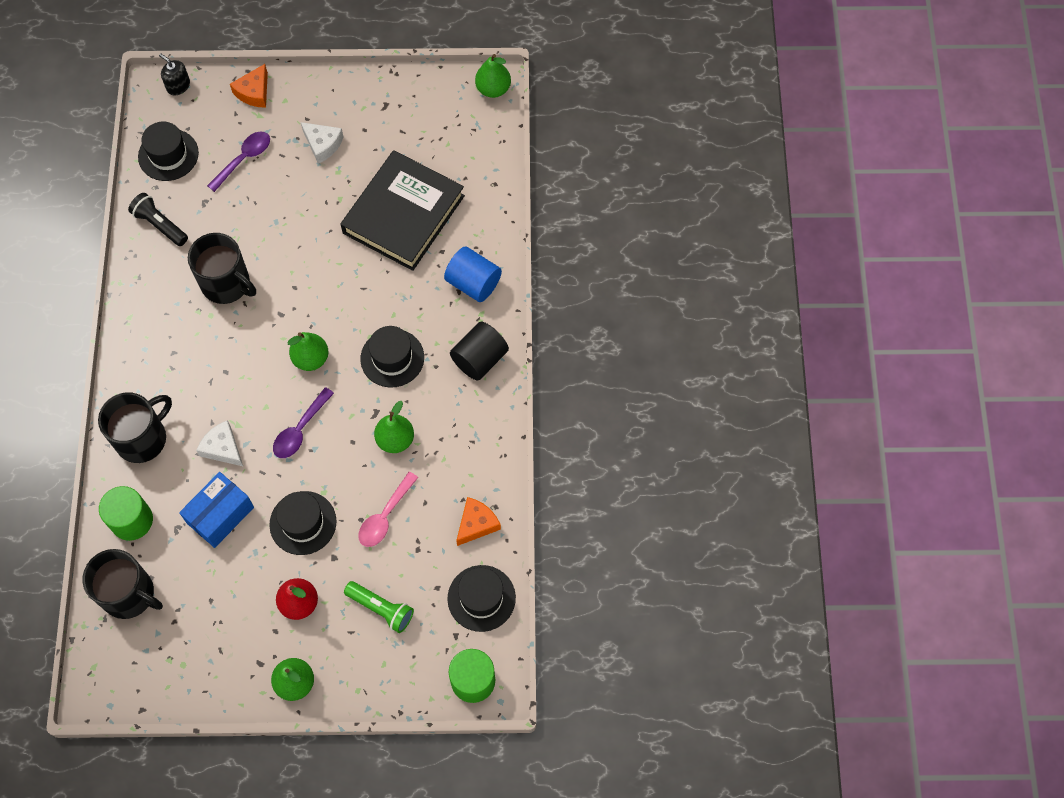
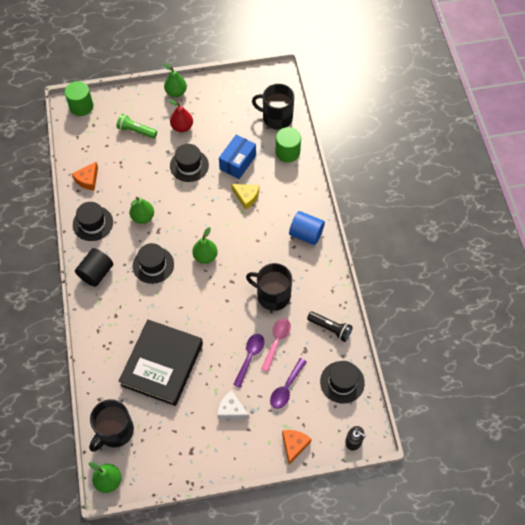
camera: 170 degrees right, 5 degrees down
(142, 438) = (296, 195): black mug -> black mug (115, 431)
(223, 448) = (246, 197): white cheese -> yellow cheese
(300, 429) = (202, 214): purple spoon -> purple spoon (250, 357)
(385, 516) = (142, 176): pink spoon -> pink spoon (276, 341)
(473, 283) = (106, 322): blue cylinder -> blue cylinder (306, 234)
(481, 598) = (81, 144): black hat -> black hat (93, 223)

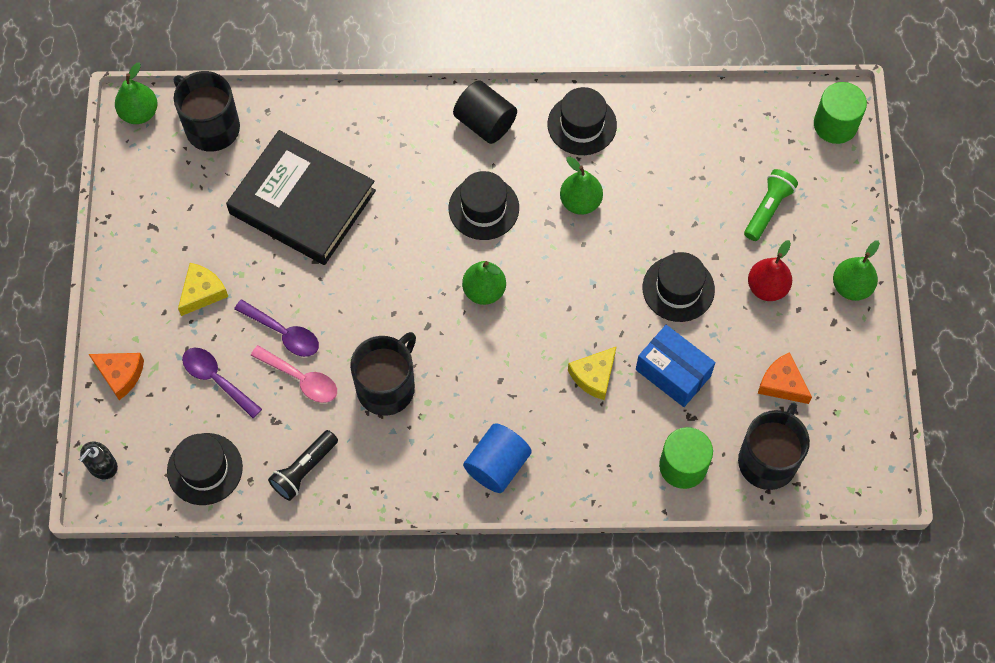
camera: 100 degrees right, 5 degrees up
(88, 180) = (672, 123): orange cheese -> orange cheese (782, 384)
(231, 409) = (202, 292): white cheese -> yellow cheese

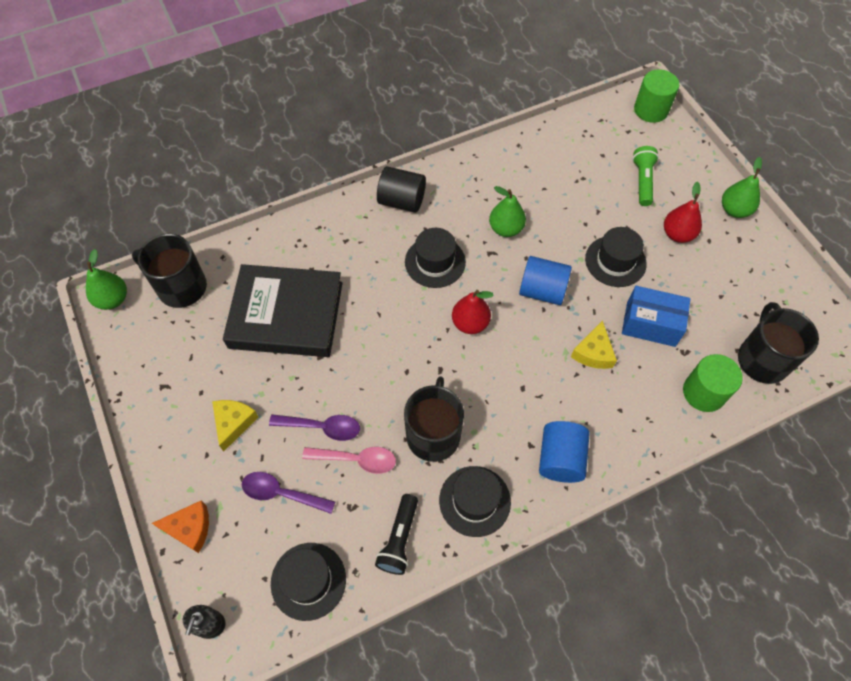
camera: 25 degrees left, 5 degrees down
(484, 291) = (470, 323): green pear -> red pear
(579, 288) = (542, 290): none -> blue cylinder
(582, 125) = (475, 175): black hat -> black hat (474, 501)
(782, 384) = (734, 298): orange cheese -> none

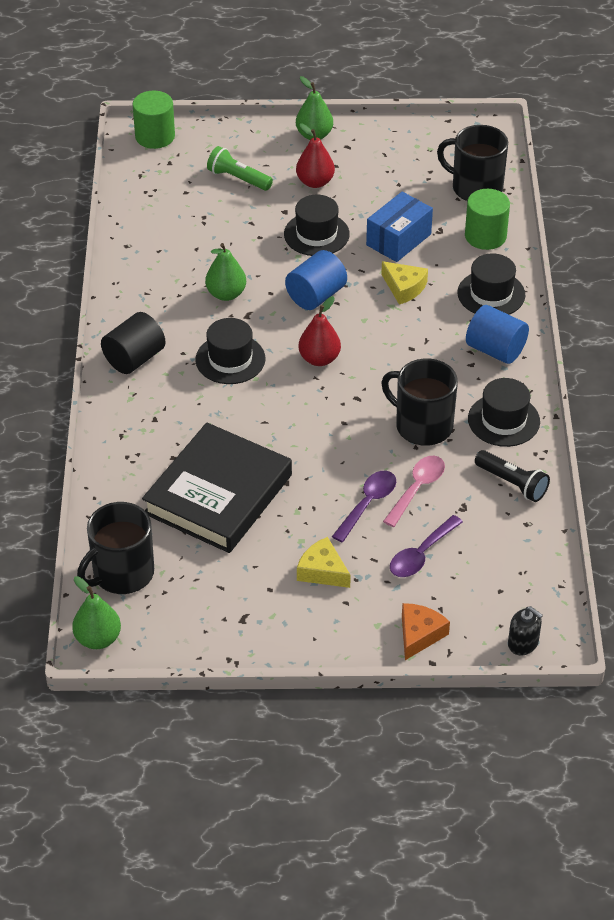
camera: 65 degrees left, 15 degrees down
(308, 581) = (518, 559): black hat -> black hat (491, 294)

